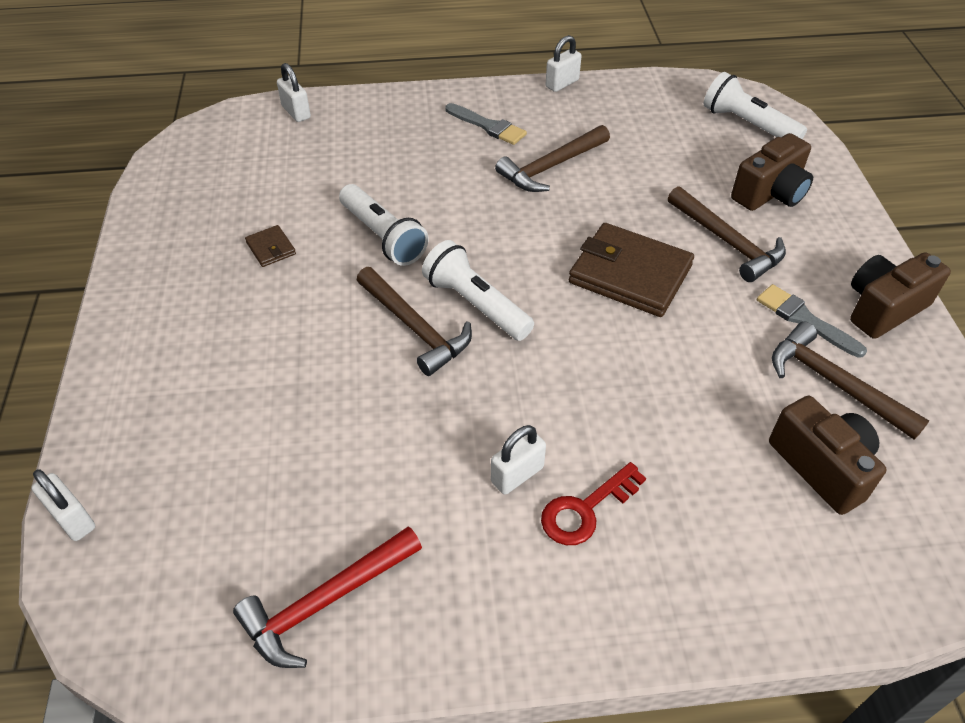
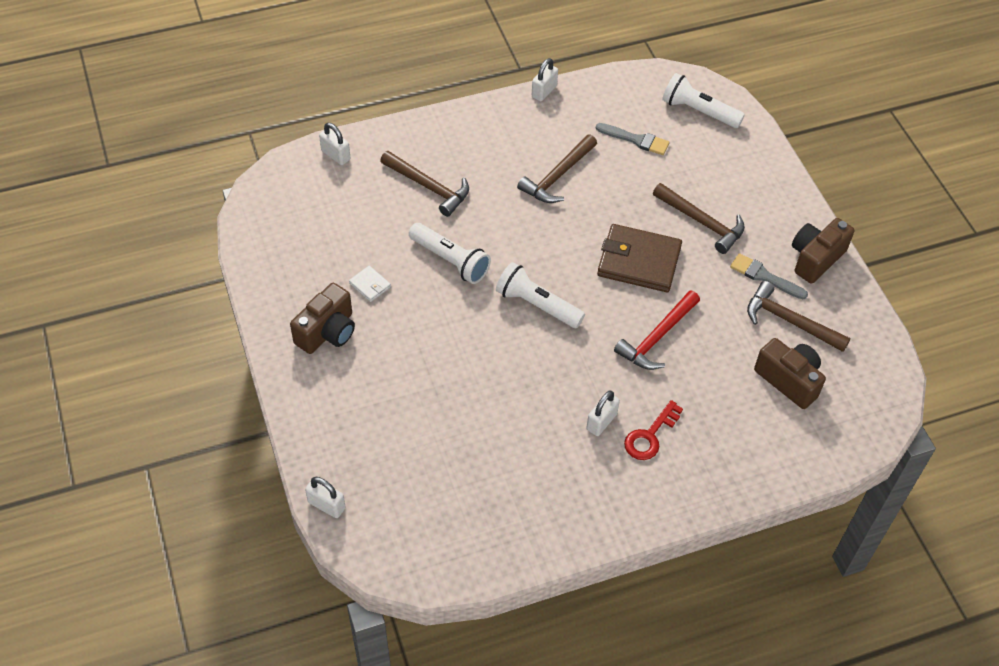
camera: 15 degrees left, 5 degrees up
(271, 248) = (370, 285): brown wallet -> white wallet
(325, 602) = (509, 522): red hammer -> red hammer (657, 337)
(415, 328) = (500, 331): brown hammer -> brown hammer (429, 187)
(488, 126) = (497, 145): grey brush -> grey brush (636, 140)
(770, 193) = (725, 174): brown camera -> brown camera (327, 332)

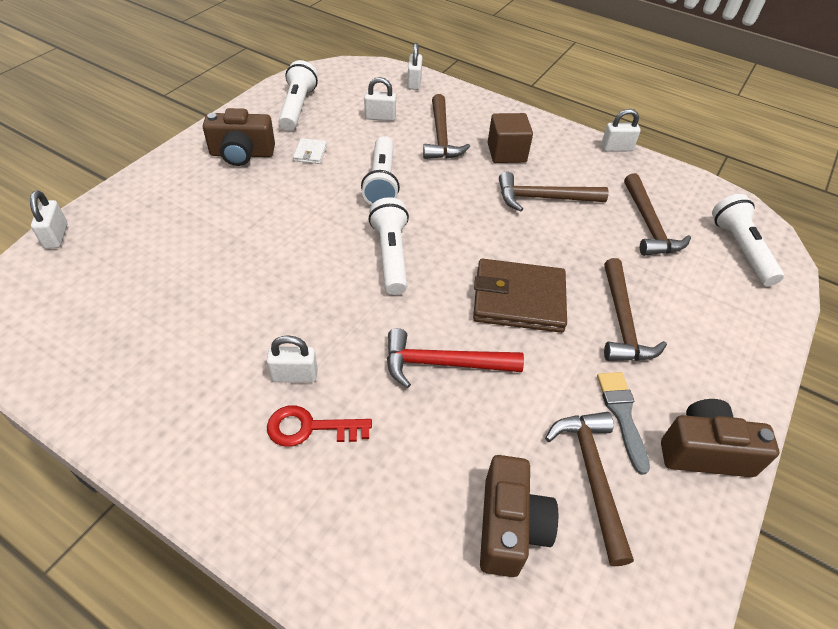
camera: 50 degrees right, 5 degrees down
(293, 257) = (297, 107): none -> white flashlight
(364, 210) = (380, 117): none -> white padlock
(487, 160) = (506, 153): none -> brown cube
(636, 140) = (648, 225): grey brush -> brown hammer
(639, 261) = (518, 299): brown wallet -> brown wallet turned 60 degrees counterclockwise

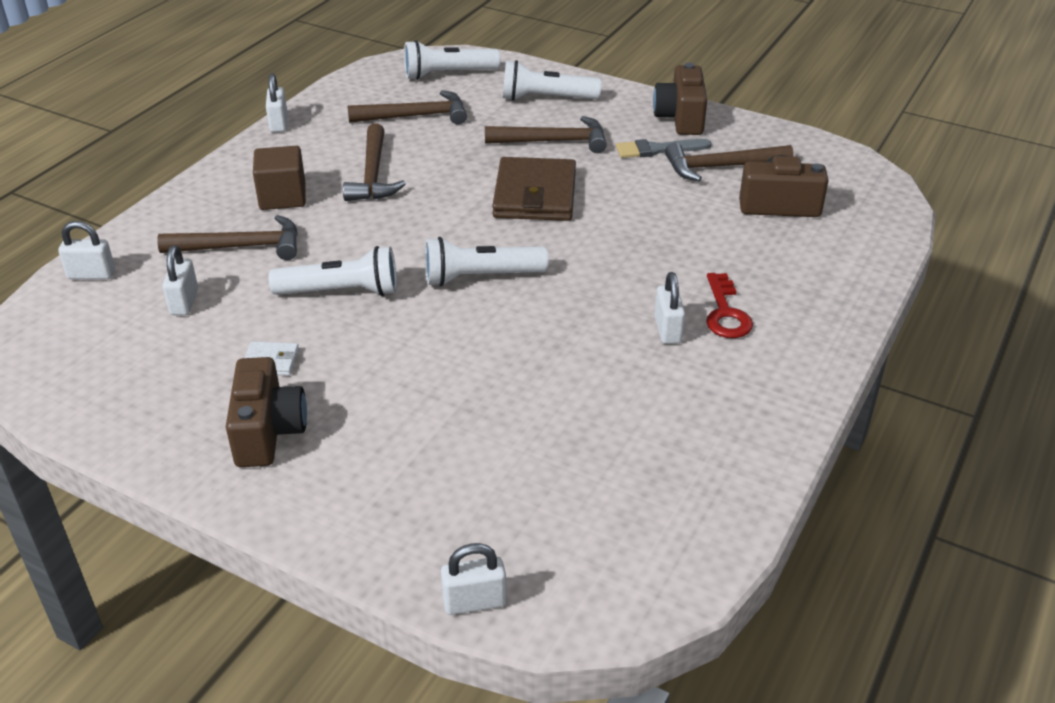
camera: 90 degrees left, 10 degrees down
(297, 107) = (140, 389): white flashlight -> white flashlight (546, 98)
(443, 363) = (628, 238): red hammer -> none

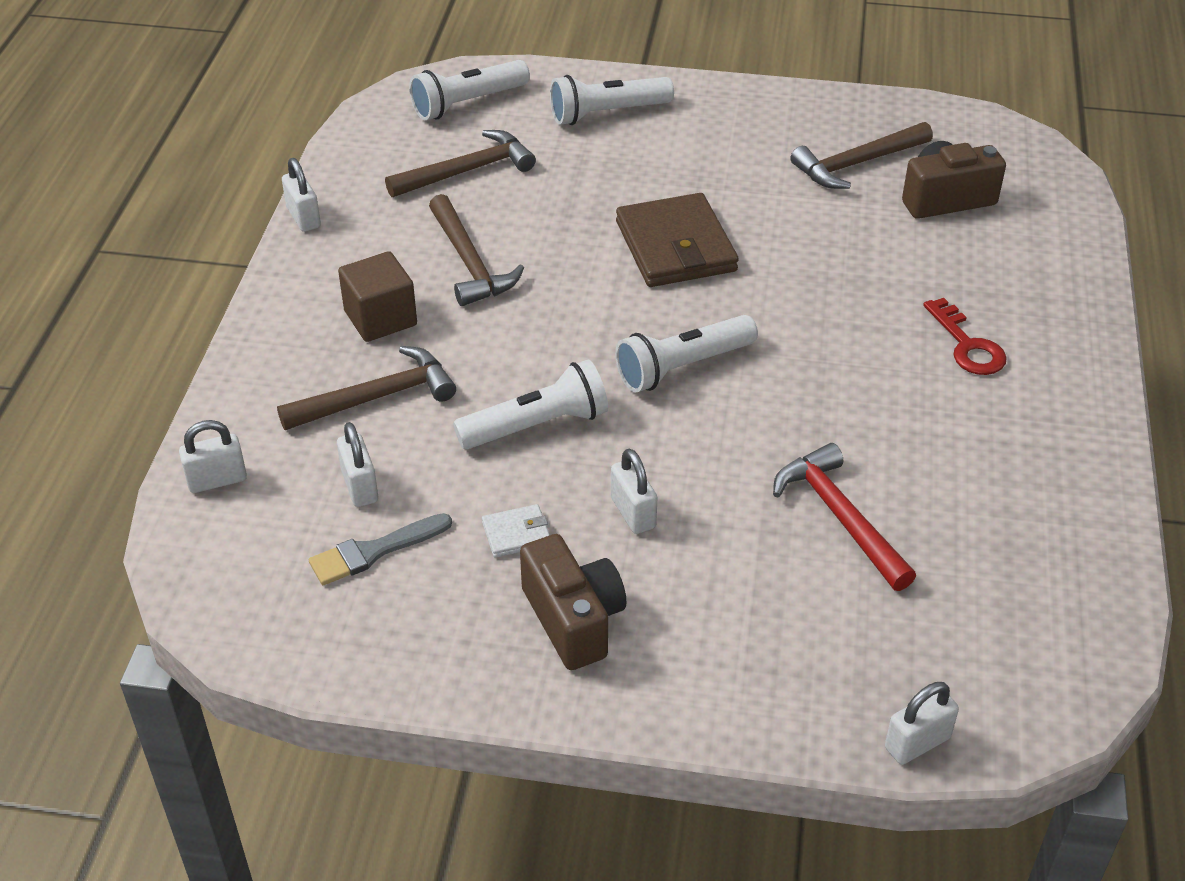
camera: 20 degrees left, 5 degrees up
(530, 413) = (840, 517): none -> red hammer
(554, 141) = (652, 171): brown hammer -> none
(657, 149) = (775, 156): grey brush -> grey brush (374, 551)
(668, 330) = (920, 381): white padlock -> white padlock (633, 513)
(680, 118) = (776, 108): brown camera -> none

